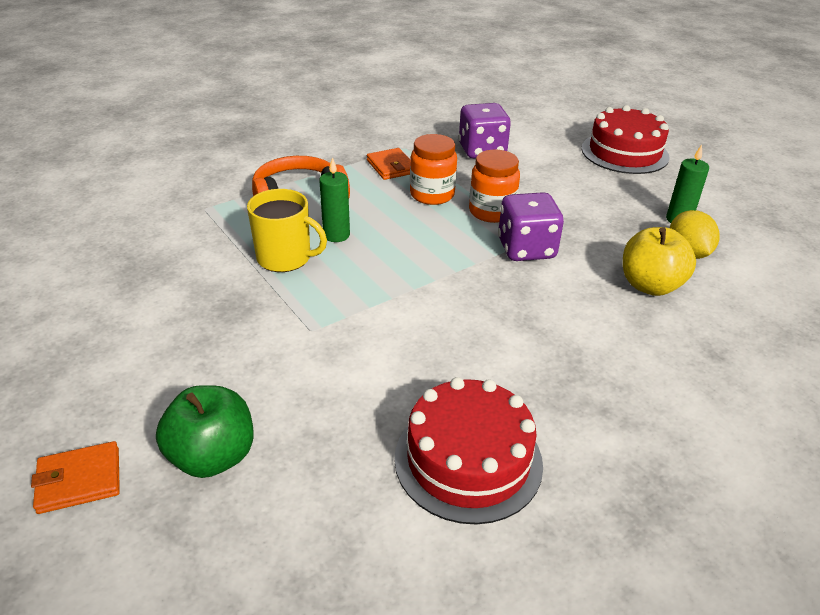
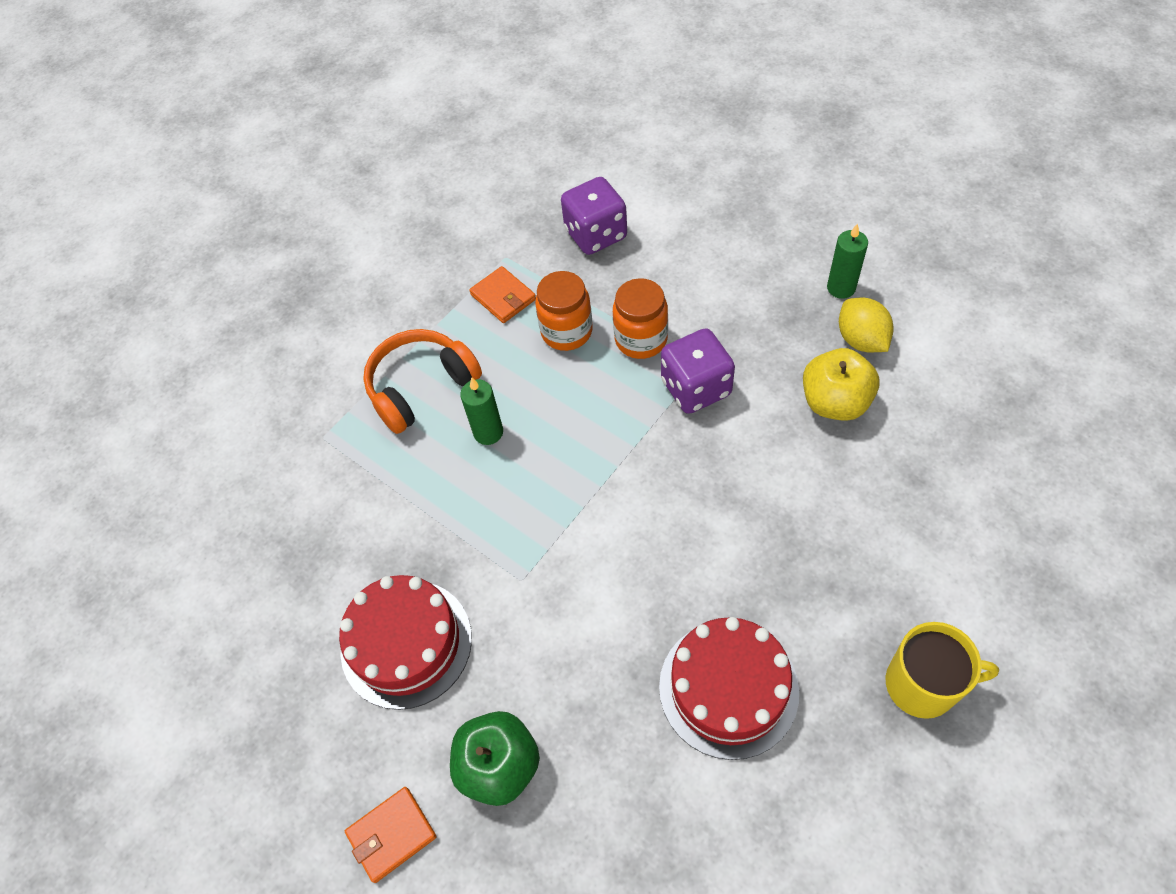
camera: 10 degrees left, 20 degrees up
(285, 258) = (449, 486): yellow mug -> yellow mug (922, 684)
(624, 152) = (757, 187): red cake -> red cake (406, 643)

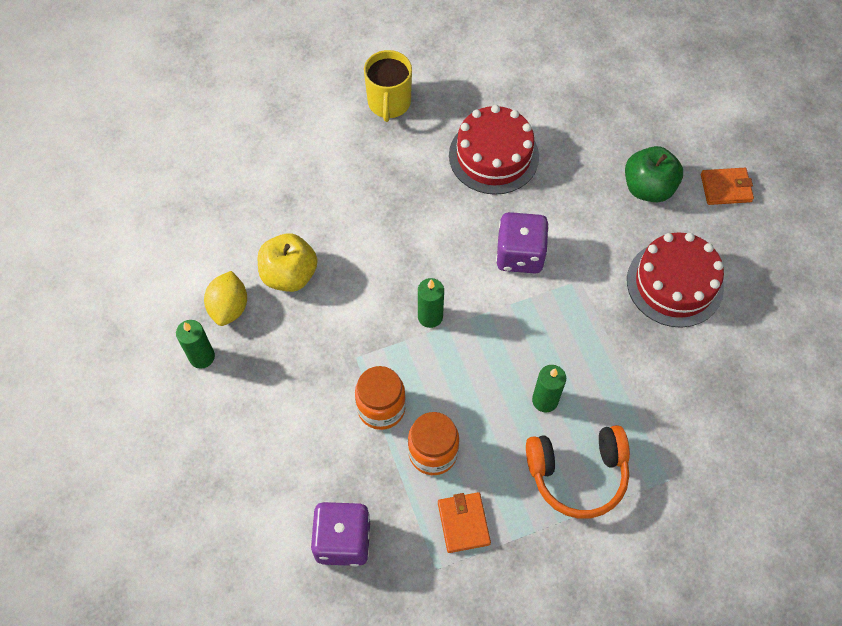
camera: 155 degrees left, 5 degrees up
(658, 445) = (430, 317): none -> green candle
(696, 388) = (372, 343): purple dice -> purple dice (520, 255)
(922, 684) = (389, 103): yellow mug -> yellow mug turned 120 degrees counterclockwise

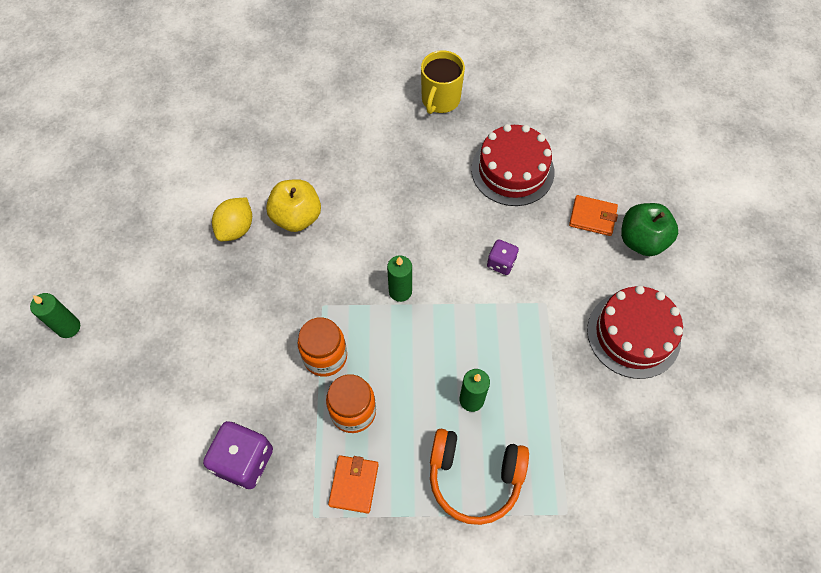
camera: 20 degrees right, 0 degrees up
(202, 357) = (196, 262): green candle -> green candle (68, 327)
(520, 255) = (501, 263): purple dice -> purple dice, size x0.57
(725, 188) = (715, 263): orange wallet -> orange wallet (592, 217)

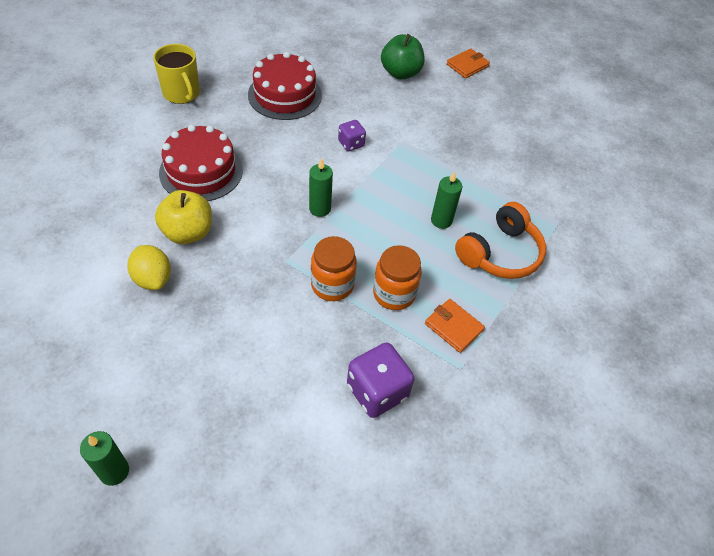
camera: 60 degrees left, 10 degrees down
(592, 217) = (361, 82): orange wallet -> orange wallet (467, 65)
(633, 334) = (462, 116): red cake -> red cake (201, 171)

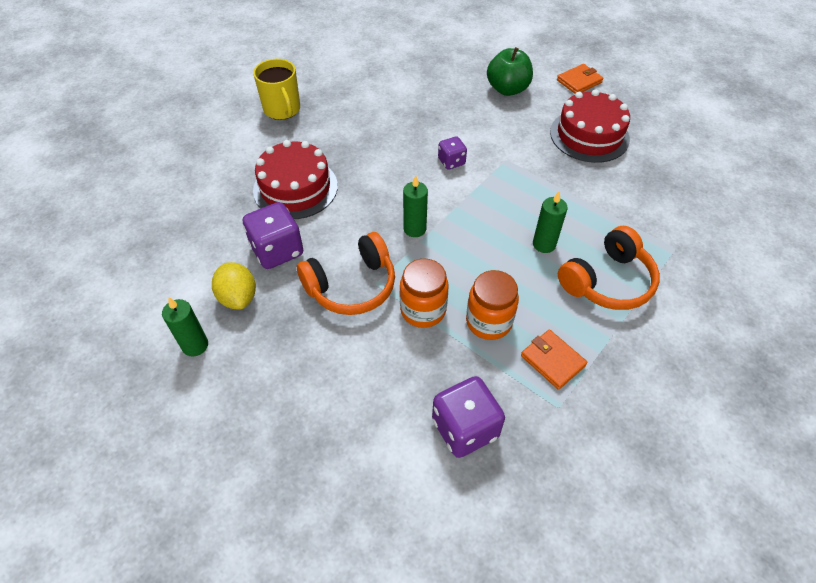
camera: 10 degrees right, 0 degrees up
(114, 471) = (182, 500): green candle -> green candle (195, 345)
(188, 232) = (277, 250): yellow apple -> purple dice
(263, 264) = (352, 286): none -> orange headphones
(285, 95) = (385, 111): red cake -> red cake (589, 135)

